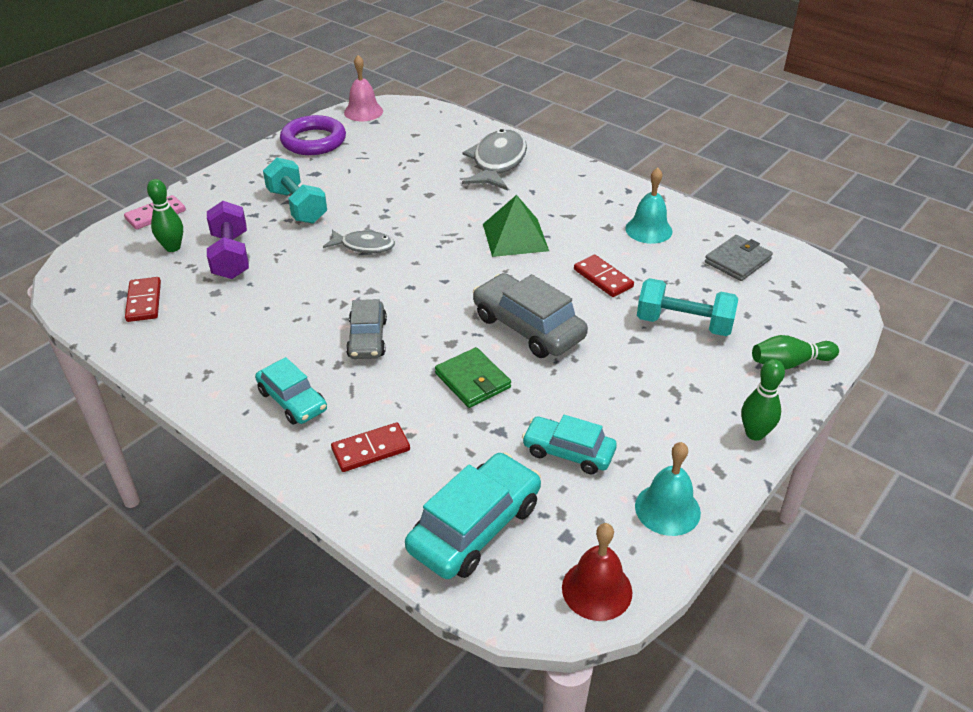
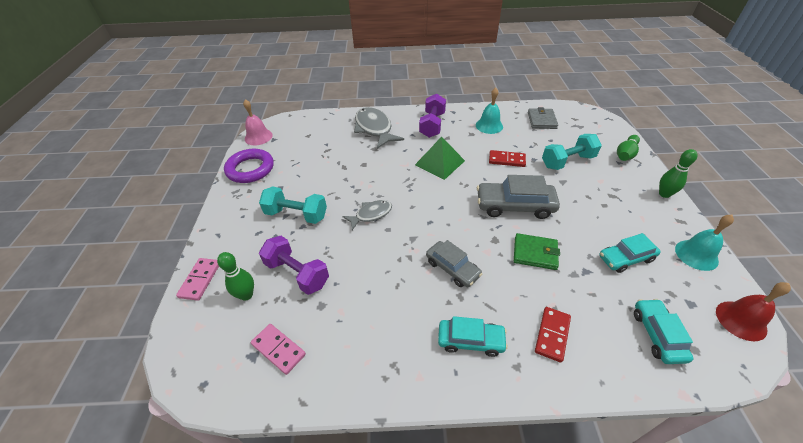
camera: 40 degrees left, 5 degrees up
(144, 302) = (279, 349): red domino -> pink domino
(475, 527) = (657, 335): turquoise car -> turquoise car, size x0.65
(574, 192) = (432, 125): none -> purple dumbbell

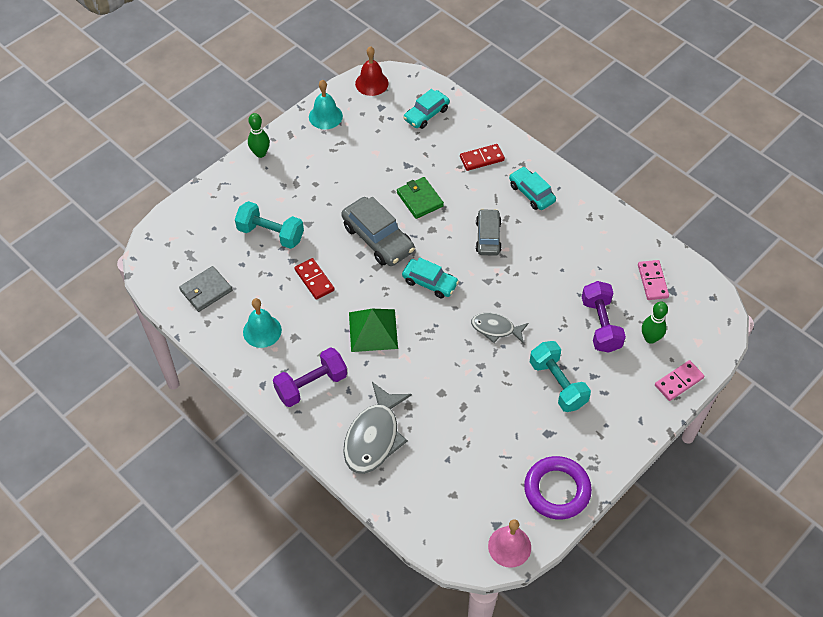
camera: 135 degrees left, 10 degrees up
(625, 154) = (215, 198): green bowling pin -> none
(625, 258) = (370, 150): turquoise car -> turquoise car (430, 282)

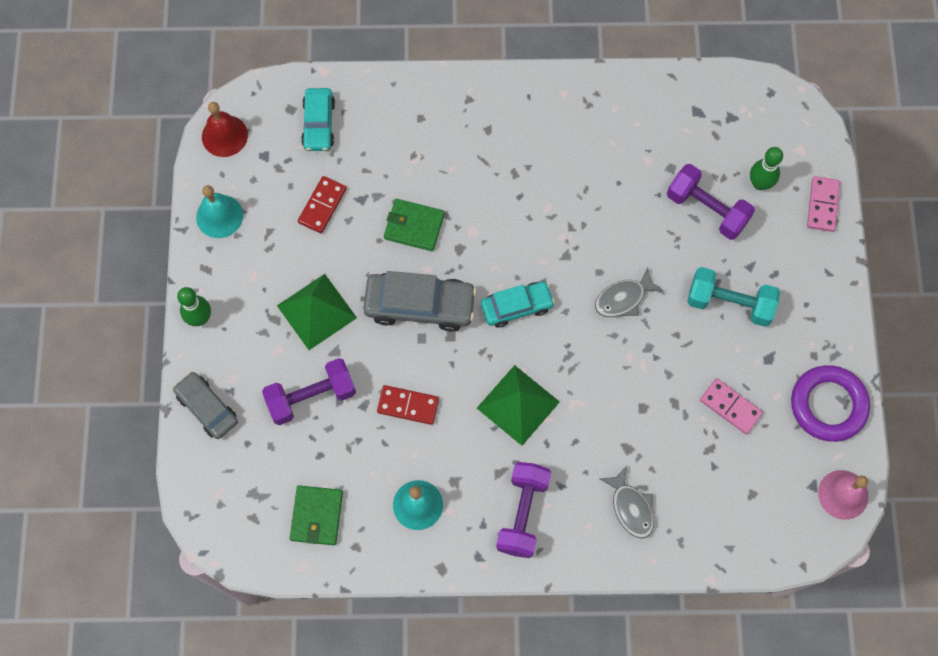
camera: 45 degrees left, 15 degrees up
(206, 290) = (316, 516): grey wallet -> green wallet
(271, 234) = (311, 397): turquoise dumbbell -> purple dumbbell
(321, 197) = (316, 311): none -> green pyramid
(374, 436) = (631, 507): grey fish -> grey fish, size x0.59
(482, 158) = (425, 127): red domino -> red domino (322, 205)
(488, 237) = (519, 209): grey car -> grey car (207, 408)
(531, 193) = (510, 124): turquoise car -> none
(652, 281) = (706, 123): pink domino -> pink domino (730, 407)

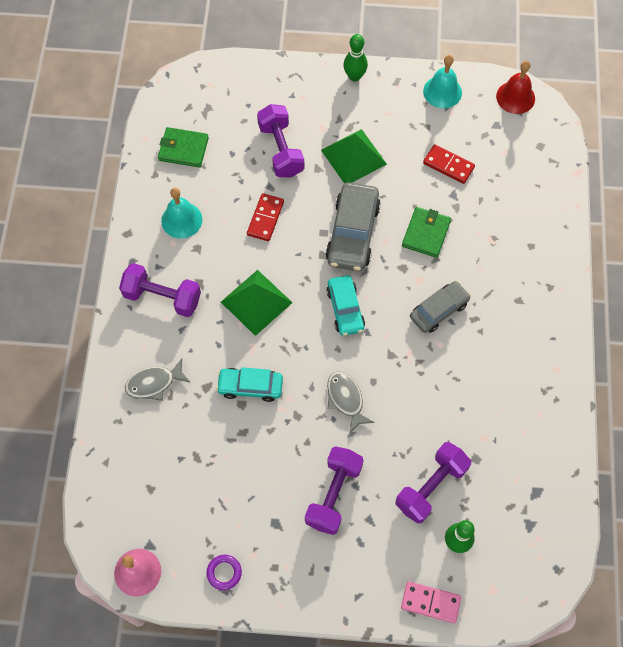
camera: 95 degrees right, 5 degrees down
(207, 408) = (280, 79): grey car -> grey car (439, 310)
(318, 124) = (525, 166): turquoise car -> turquoise car (250, 386)
(729, 303) = (333, 494): turquoise dumbbell -> purple dumbbell
(730, 407) = (233, 481): pink domino -> none
(828, 405) = (224, 572): purple ring -> purple ring, size x0.47

